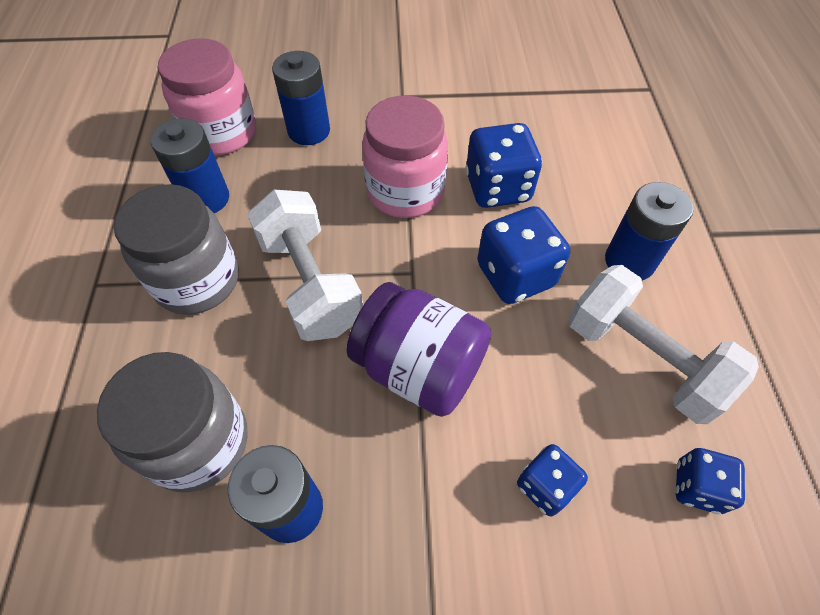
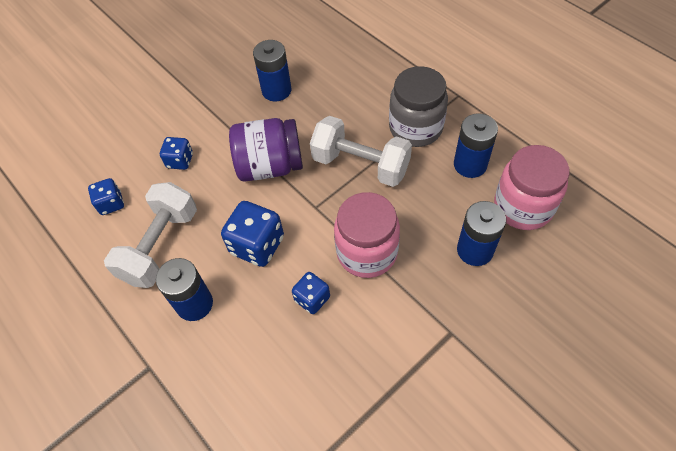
camera: 145 degrees right, 0 degrees up
(199, 442) = (334, 83): grey jar -> none
(497, 188) = (312, 299): blue dice -> blue dice, size x0.60
(642, 359) = (160, 246): white dumbbell -> white dumbbell turned 75 degrees counterclockwise

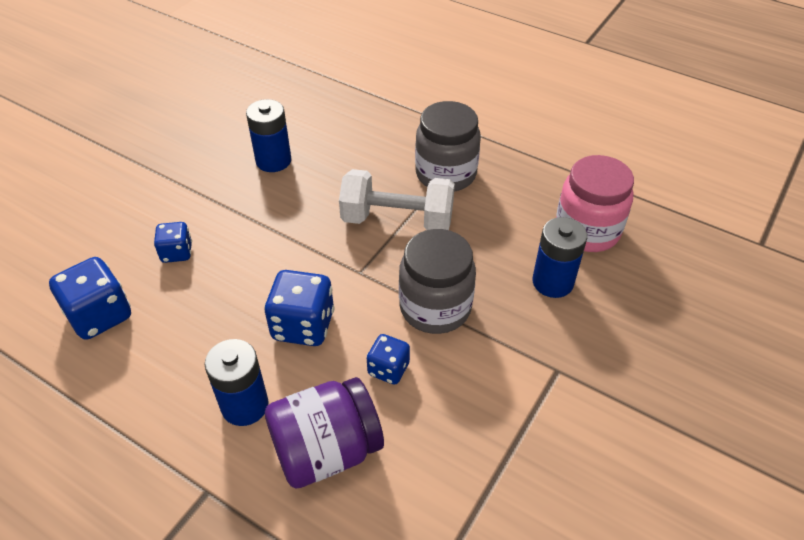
camera: 20 degrees left, 10 degrees down
(111, 204) = (100, 315): blue dice -> blue dice, size x1.67
(160, 246) = (180, 350): white dumbbell -> none
(270, 166) = (291, 239): purple jar -> purple jar (326, 451)
(367, 252) = (435, 307): pink jar -> grey jar
(470, 164) = (517, 200): blue battery -> none

